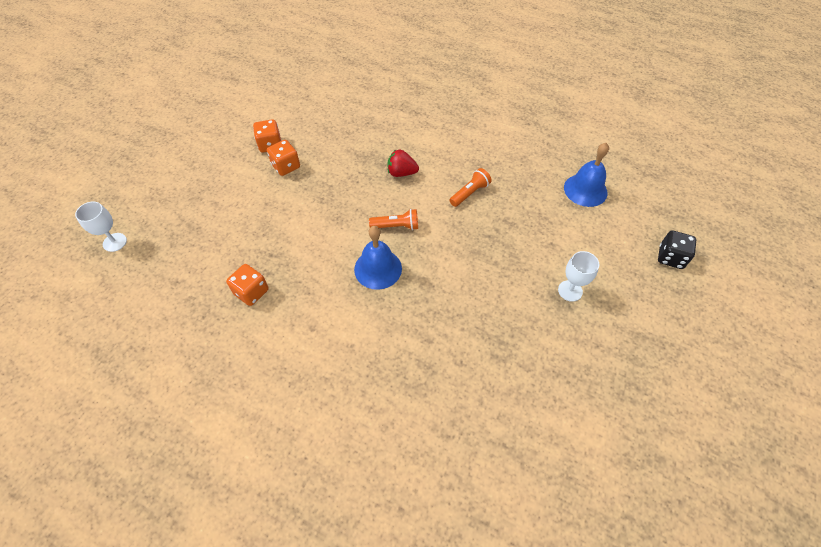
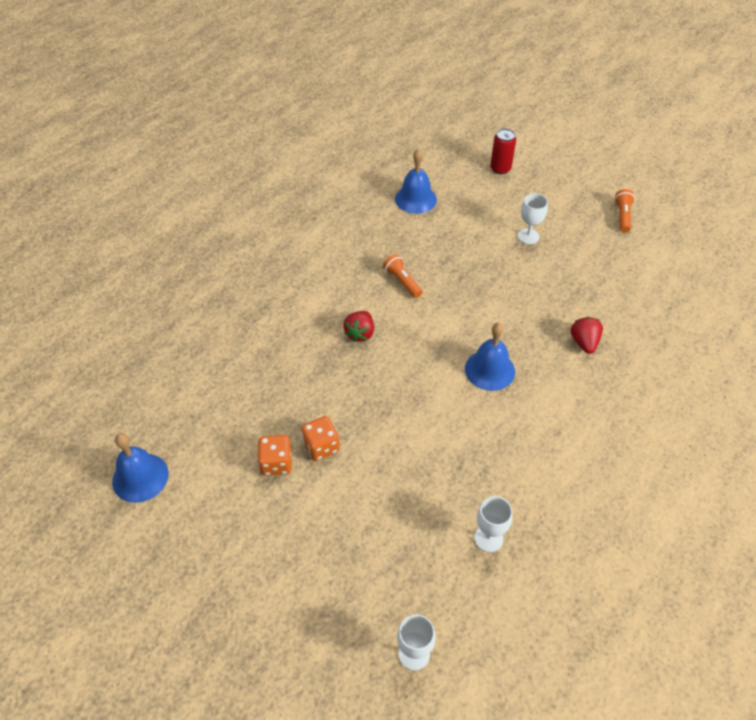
camera: 80 degrees left, 5 degrees down
(203, 281) = (488, 538): none -> white goblet
(251, 292) = (508, 487): orange dice -> none
(257, 83) = (140, 477): none -> blue bell
(396, 226) = (436, 347): orange flashlight -> orange flashlight (622, 216)
(428, 350) = (584, 342): none -> red strawberry
(670, 257) = (500, 169): black dice -> red can

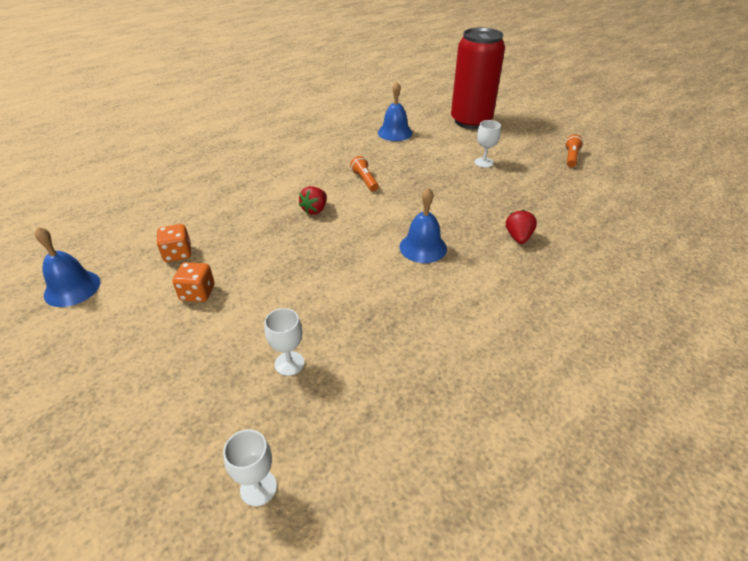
camera: 10 degrees right, 10 degrees down
(321, 446) = (244, 285): orange dice -> orange dice (178, 254)
(488, 538) = (379, 385): white goblet -> white goblet (289, 363)
(500, 169) = (471, 121): red can -> red can, size x2.37

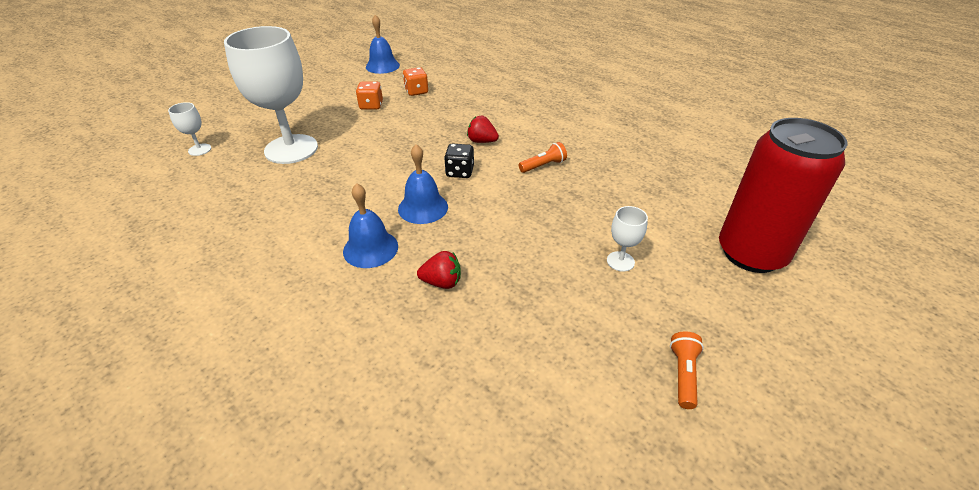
camera: 85 degrees right, 0 degrees up
(289, 363) = (291, 149): white goblet -> white goblet, size x2.42
(367, 225) = (460, 172): none -> black dice
(395, 132) = (669, 182): blue bell -> blue bell (370, 248)
(571, 157) = (683, 374): orange flashlight -> orange flashlight turned 90 degrees counterclockwise

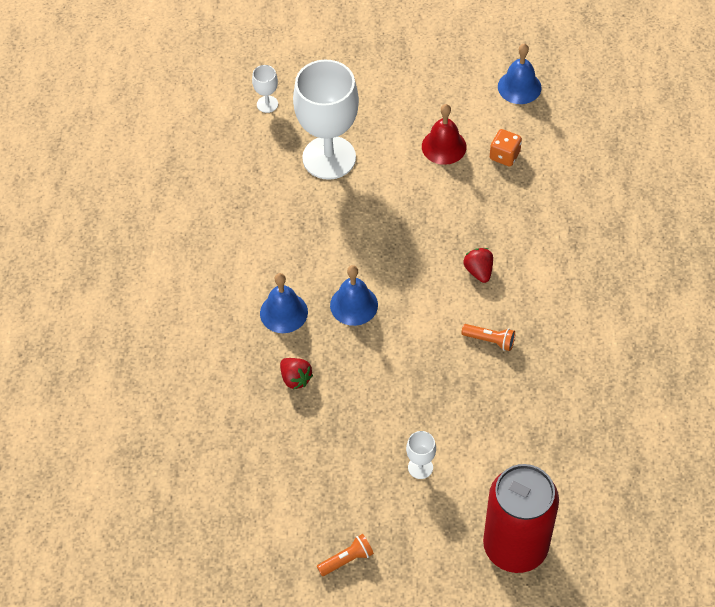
camera: 50 degrees right, 15 degrees up
(371, 106) = (444, 146): orange dice -> red bell
(460, 172) = (420, 291): black dice -> none

